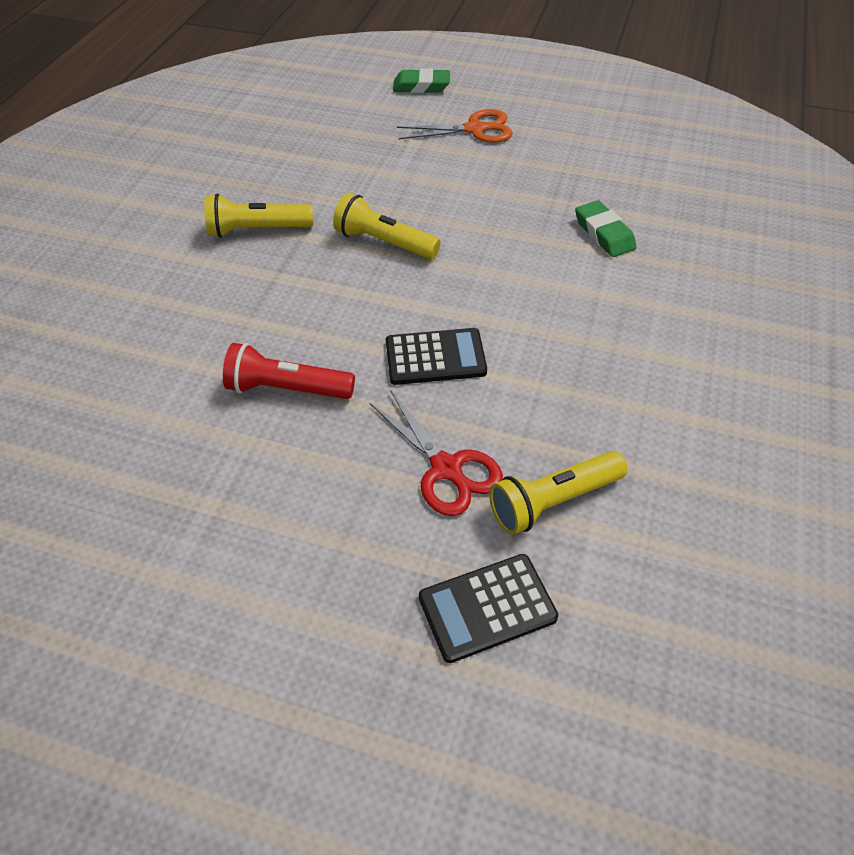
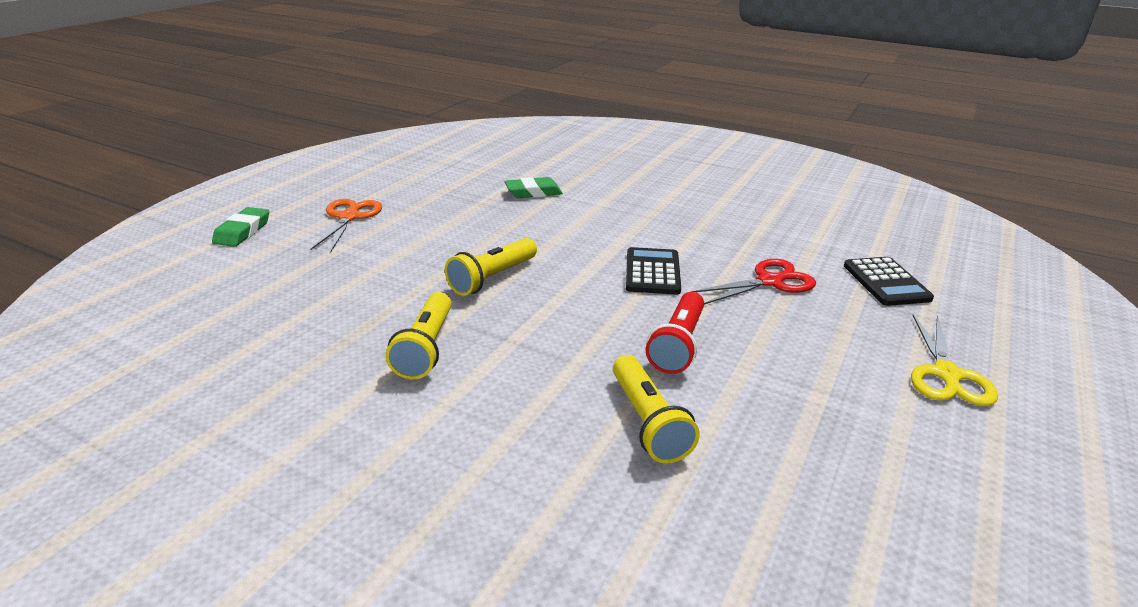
camera: 80 degrees left, 20 degrees down
(260, 642) = (946, 375): none -> yellow scissors
(553, 501) = (796, 249): yellow flashlight -> yellow flashlight (648, 422)

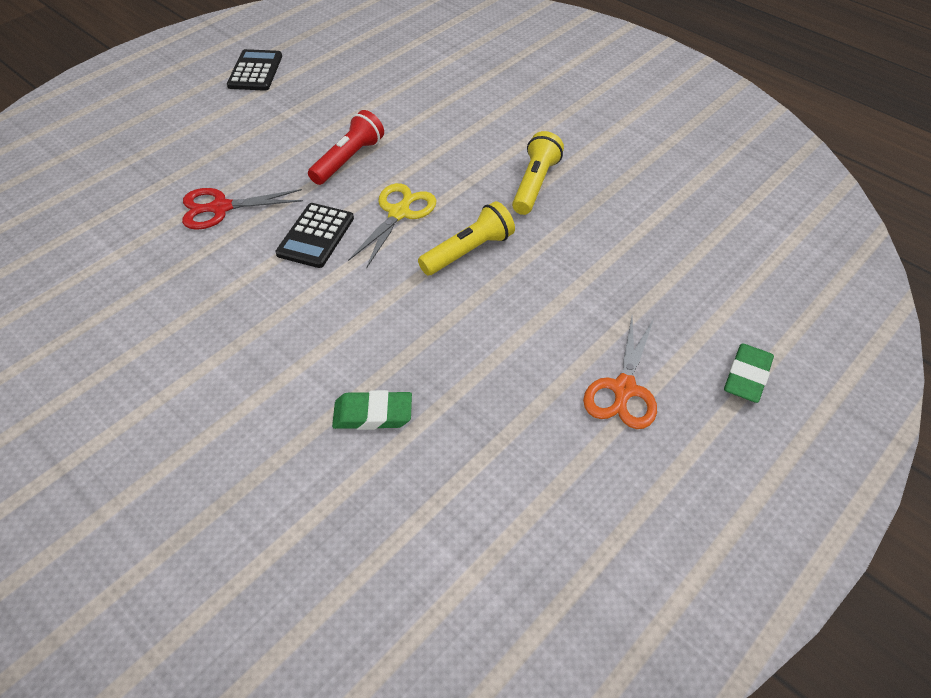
camera: 165 degrees left, 20 degrees up
(648, 422) = (404, 113): yellow flashlight -> none
(886, 282) = (121, 192): black calculator -> black calculator (255, 71)
(946, 375) = (190, 113): yellow scissors -> yellow scissors (399, 213)

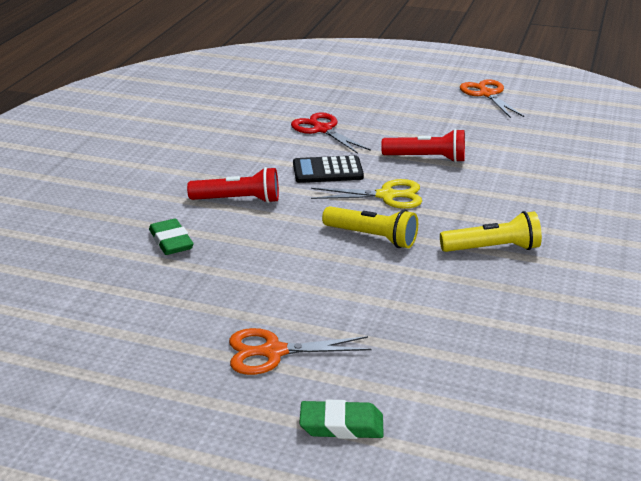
camera: 65 degrees right, 20 degrees down
(255, 71) = (487, 94): black calculator -> orange scissors
(323, 328) = (238, 200): none -> red flashlight

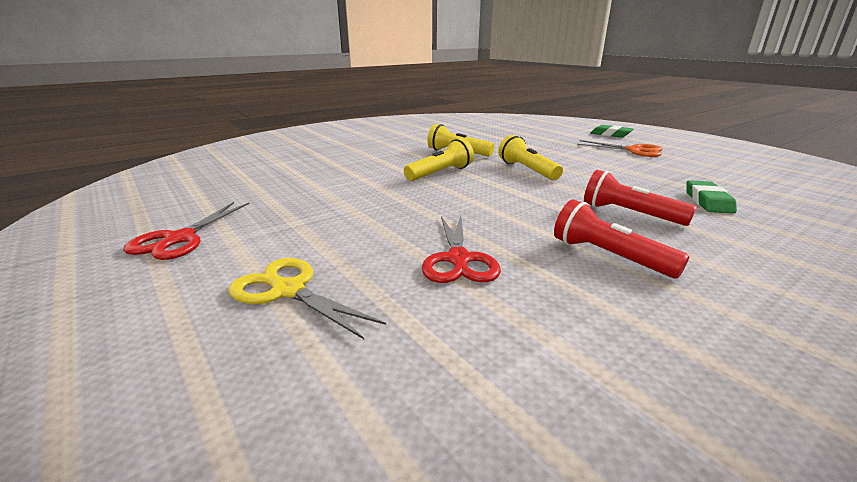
camera: 145 degrees left, 5 degrees down
(327, 171) = (510, 214): black calculator -> none
(387, 196) = (481, 185): yellow scissors -> yellow scissors (288, 290)
(427, 158) = (400, 199): red flashlight -> red flashlight (608, 256)
(448, 200) = (440, 173): none -> yellow flashlight
(487, 94) = (179, 239): orange scissors -> red scissors

